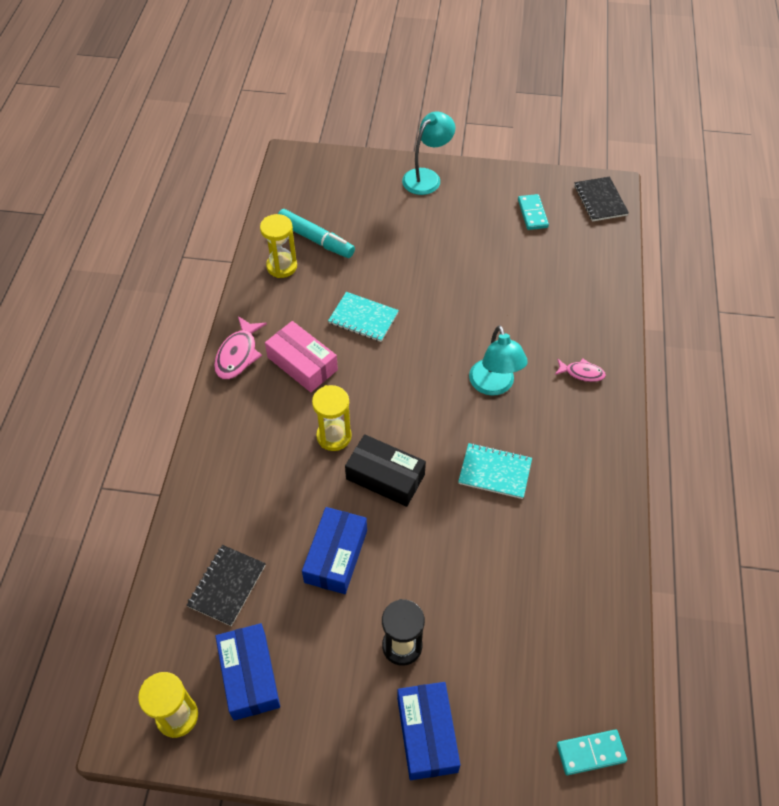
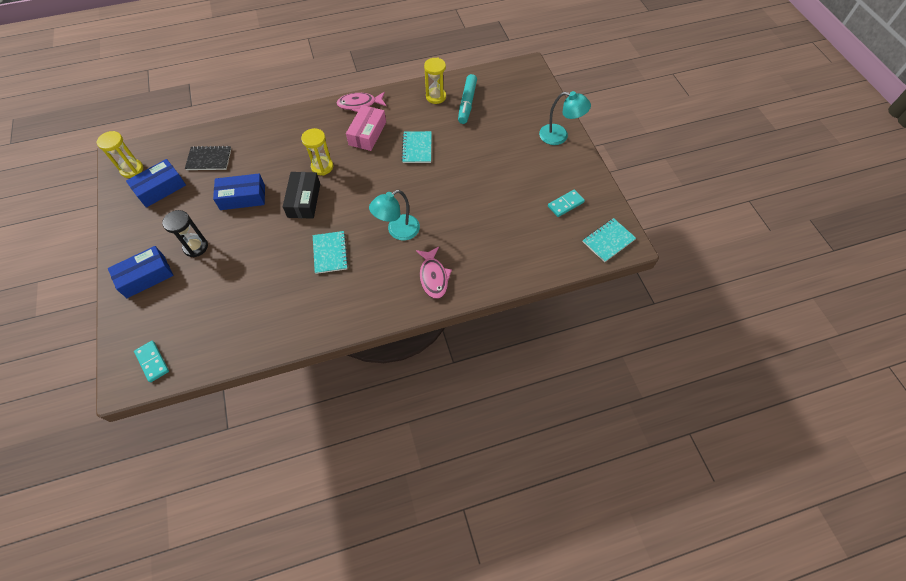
camera: 65 degrees right, 5 degrees up
(581, 373) = (433, 277): pink fish -> pink fish, size x1.60
(600, 200) = (608, 241): black notebook -> turquoise notebook

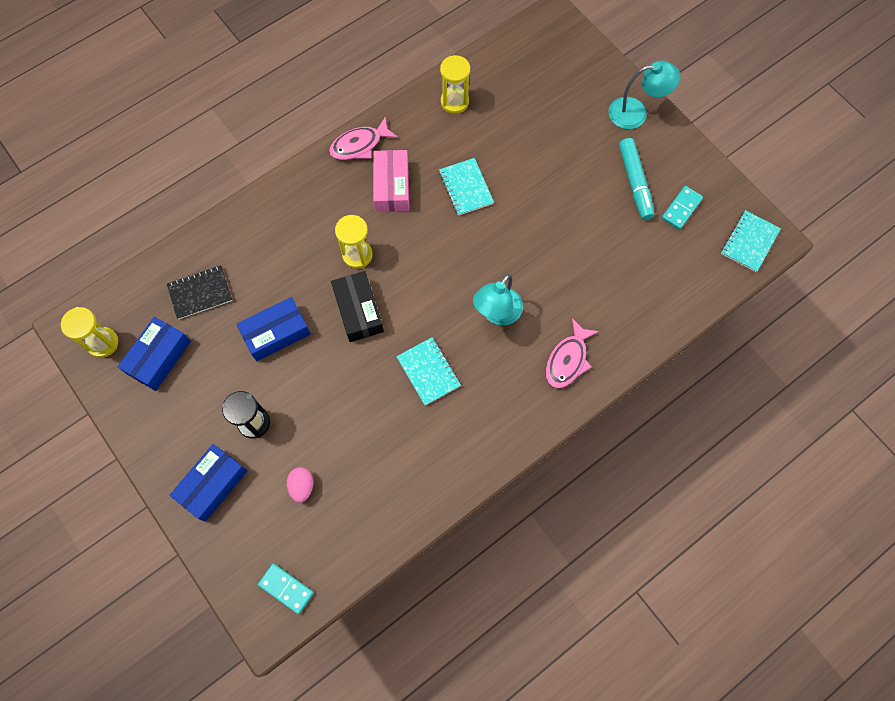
camera: 20 degrees left, 10 degrees up
(203, 298) = (302, 486): none -> pink egg
(433, 277) = (568, 360): pink fish -> pink fish turned 60 degrees clockwise
(467, 103) = (499, 99): turquoise marker -> turquoise marker (635, 183)

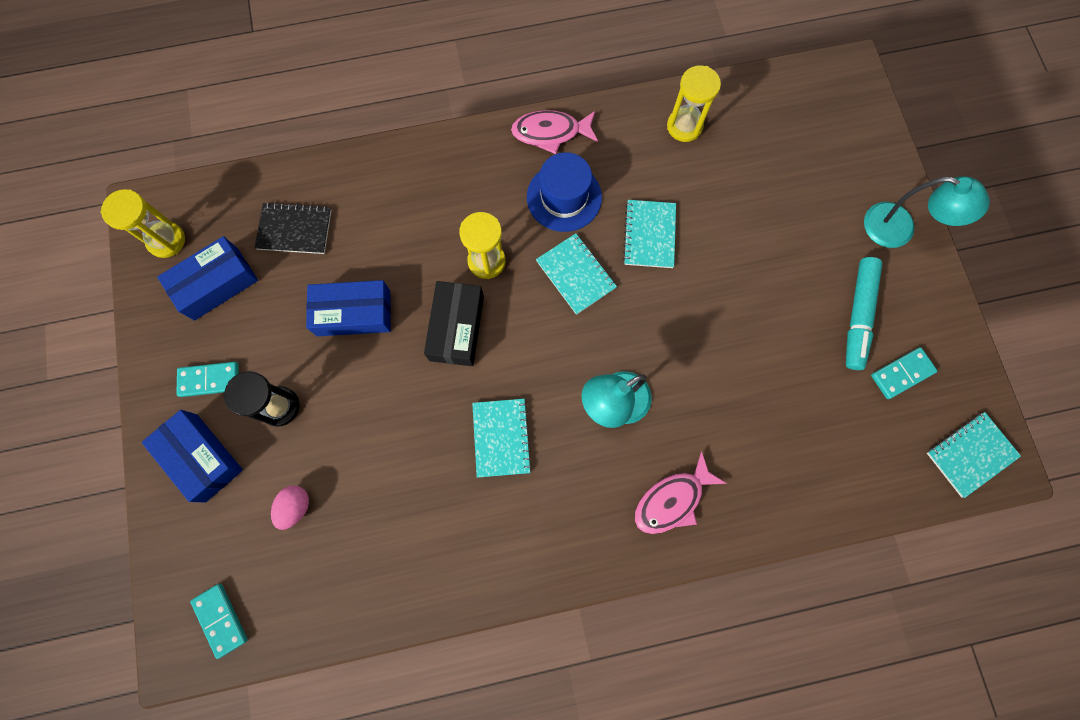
camera: 25 degrees right, 5 degrees up
(190, 427) = (209, 380): none -> turquoise domino
(212, 484) = (201, 457): blue box -> blue box turned 75 degrees clockwise
(392, 186) = (564, 197): pink box -> blue hat
(427, 237) = (576, 274): none -> turquoise notebook

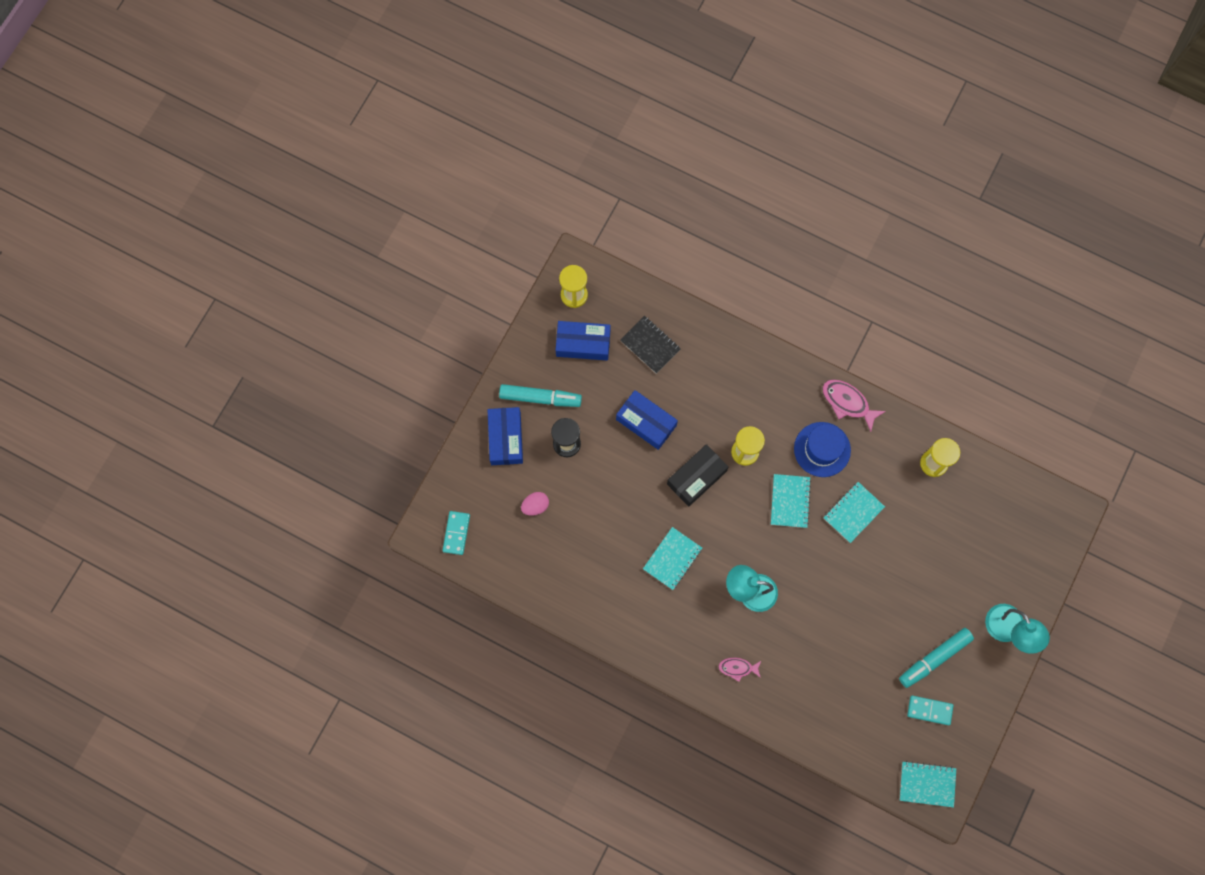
camera: 40 degrees right, 0 degrees up
(209, 380) = (540, 398): turquoise domino -> turquoise marker
(672, 500) = (737, 668): pink fish -> pink fish, size x0.62

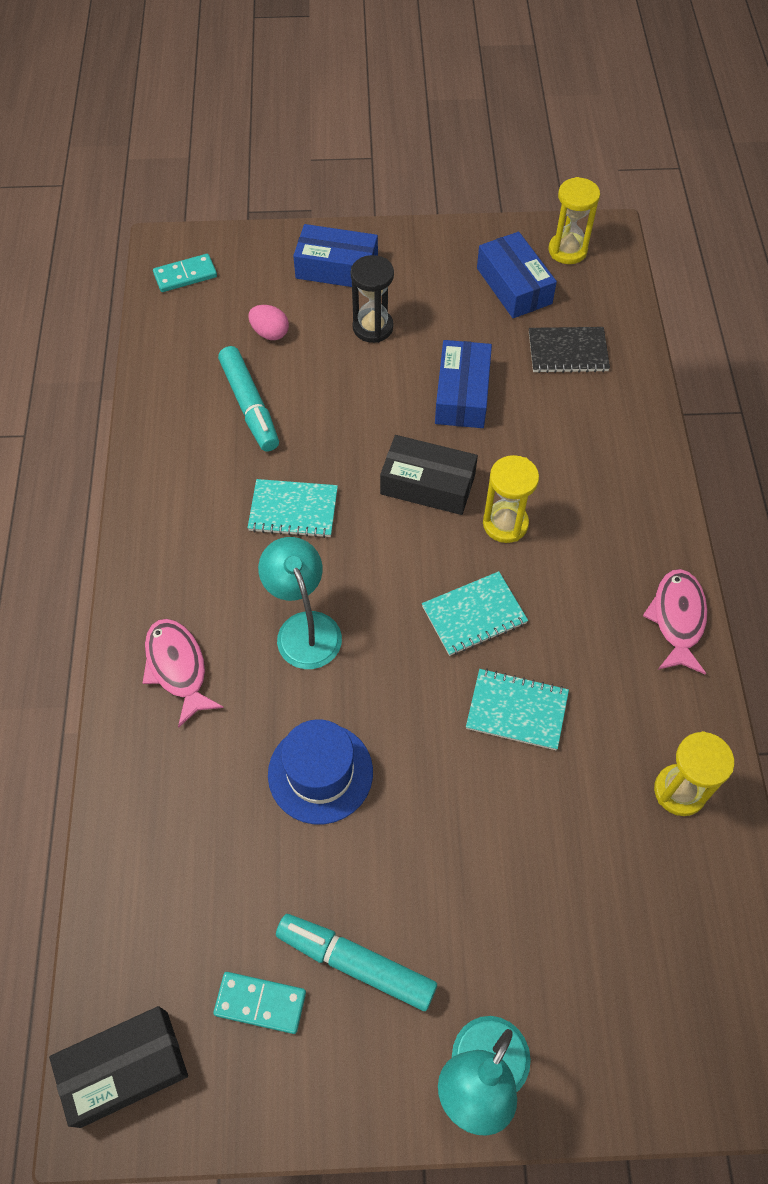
camera: 60 degrees right, 15 degrees down
(506, 438) = (336, 268): blue box -> blue box turned 45 degrees clockwise
(540, 398) = (412, 277): turquoise marker -> turquoise marker (250, 406)
(650, 345) = (568, 352): black notebook -> black notebook turned 75 degrees clockwise
(737, 668) = (178, 668): pink fish -> pink fish, size x1.60
(822, 449) = (582, 619): blue hat -> blue hat (320, 773)
(927, 784) = (124, 1068): turquoise notebook -> black box
(929, 710) = (260, 1003): turquoise domino -> turquoise domino turned 60 degrees counterclockwise

